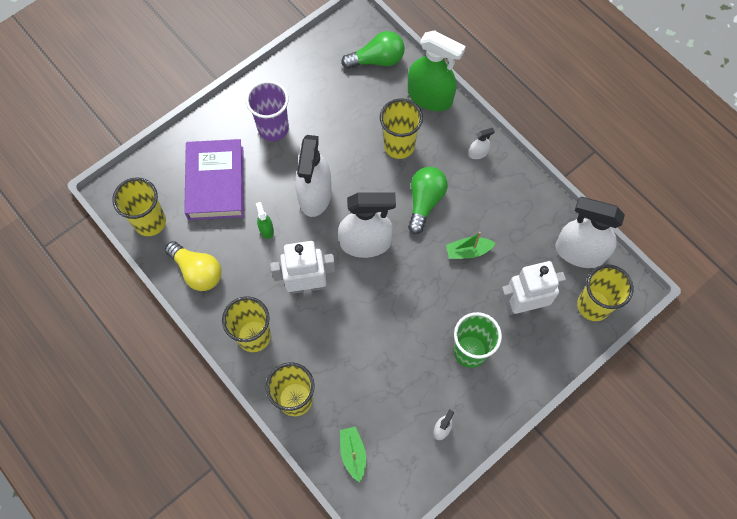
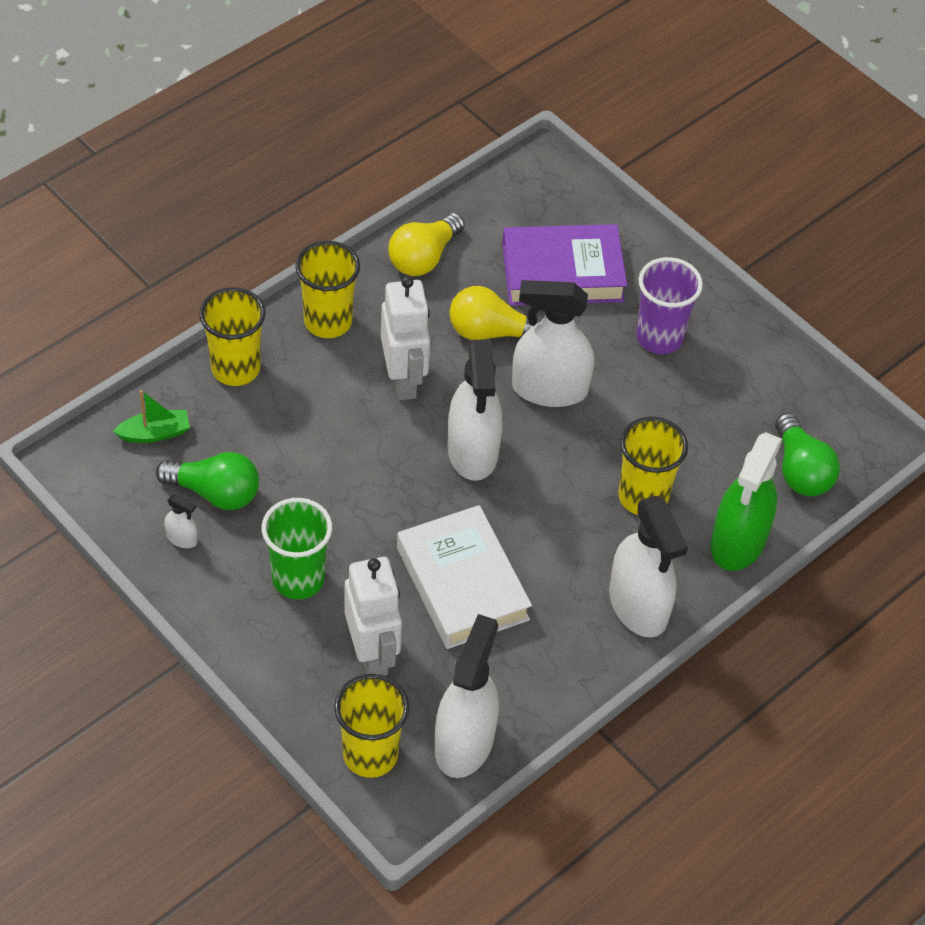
camera: 85 degrees right, 15 degrees down
(150, 222) = (497, 203): yellow cup -> none
(266, 229) = (490, 332): green spray bottle -> yellow light bulb
(425, 201) = (545, 528): green light bulb -> green light bulb (215, 493)
(468, 251) = (462, 583): green boat -> white book
(478, 153) = (638, 606): white spray bottle -> white spray bottle, size x2.38

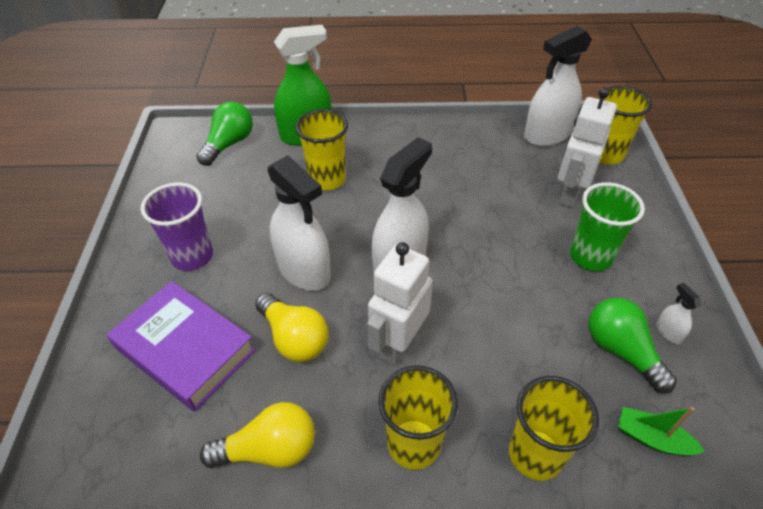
camera: 135 degrees left, 5 degrees down
(462, 583) = (482, 197): white book -> none
(638, 606) = (393, 138): white spray bottle -> none

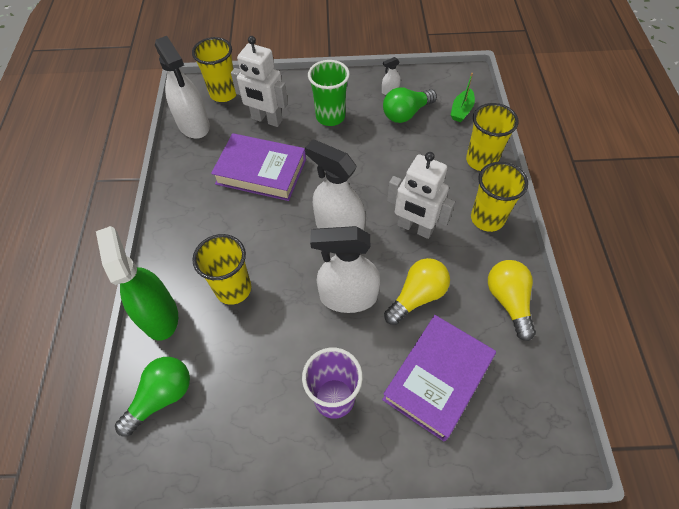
camera: 90 degrees left, 10 degrees up
(229, 144) = (162, 397): green light bulb -> green light bulb turned 105 degrees clockwise
(304, 270) = (348, 297): white spray bottle -> white spray bottle turned 135 degrees counterclockwise
(482, 192) = (261, 171): none -> purple book

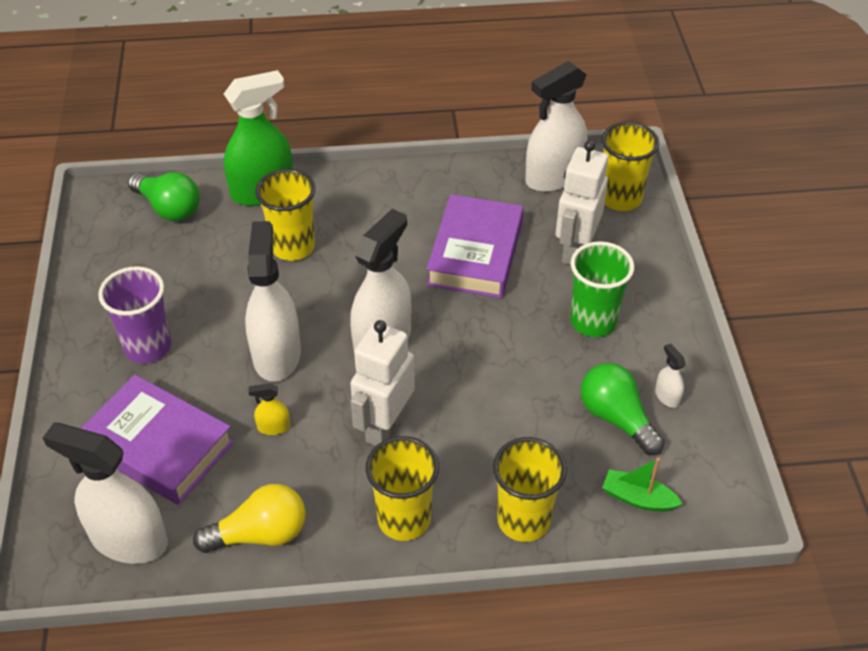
camera: 85 degrees right, 10 degrees down
(417, 296) = (273, 427): yellow light bulb -> yellow spray bottle
(524, 392) = (128, 539): none -> white spray bottle

